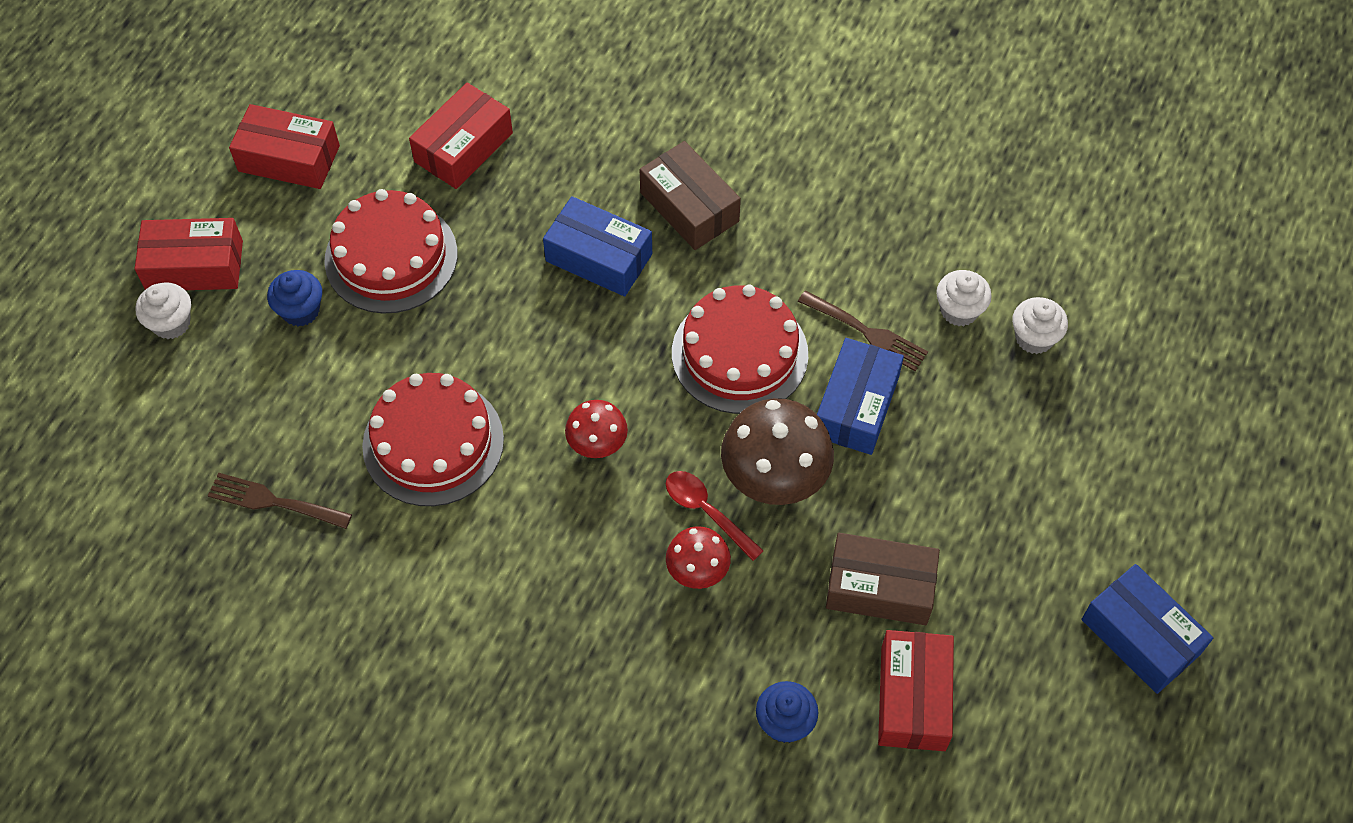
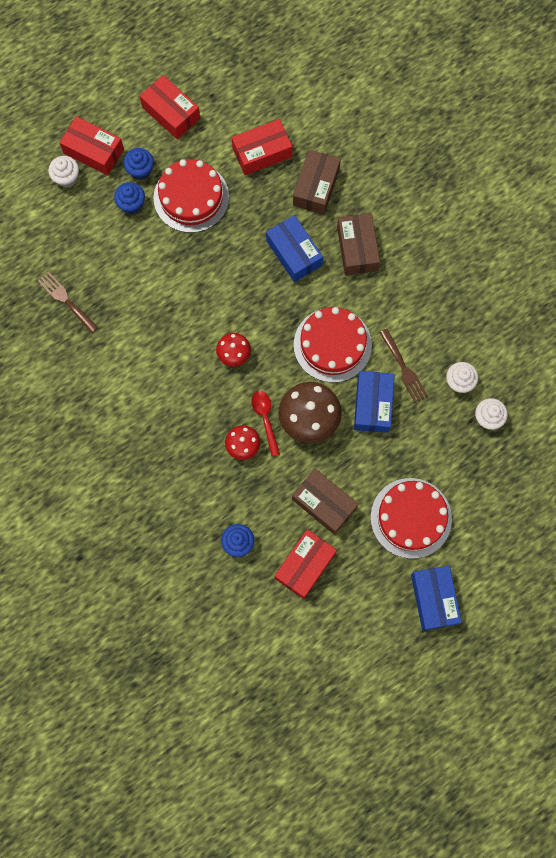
camera: 30 degrees right, 15 degrees up
(287, 257) = (140, 170): none -> blue cupcake
(433, 442) = (156, 310): red cake -> red cake (411, 518)
(574, 155) = (316, 187): none -> brown box
(856, 406) = (373, 405): blue box -> blue box turned 45 degrees counterclockwise

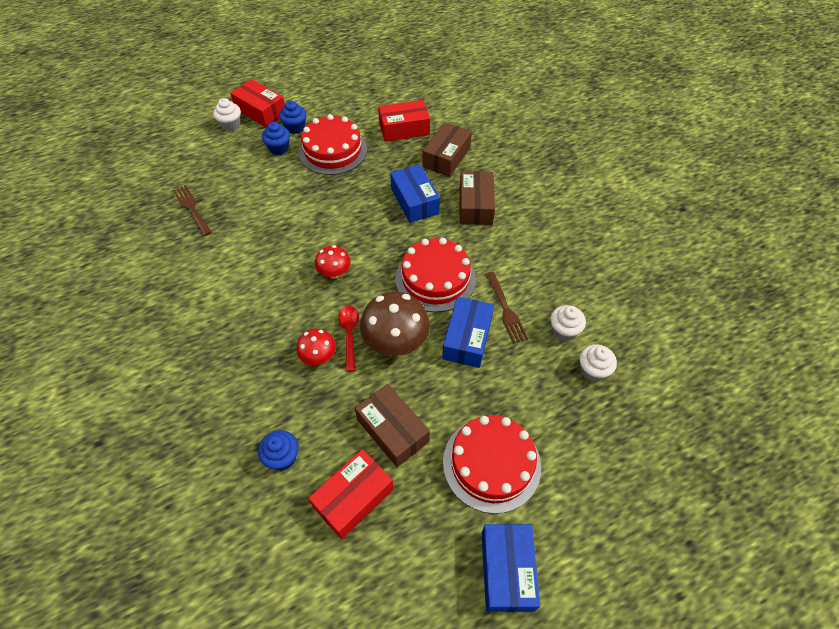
camera: 10 degrees right, 20 degrees down
(171, 113) = (334, 96): red box -> none

